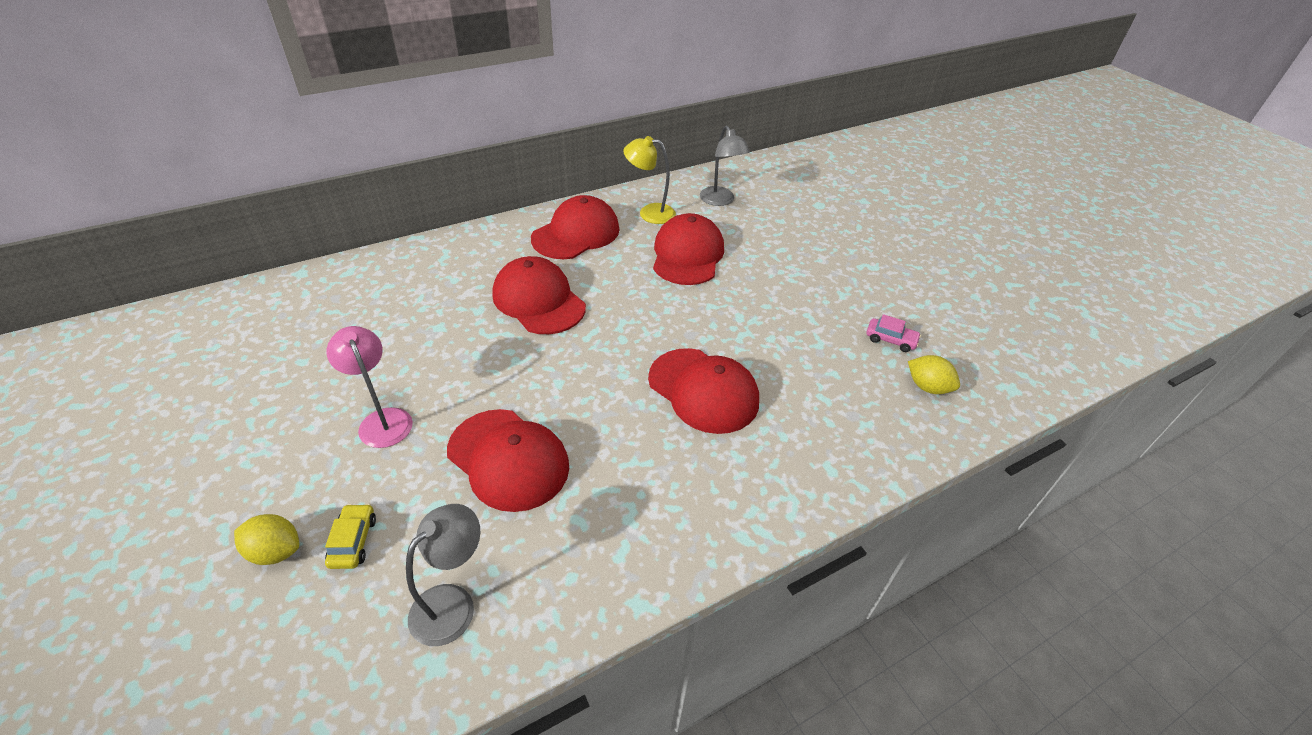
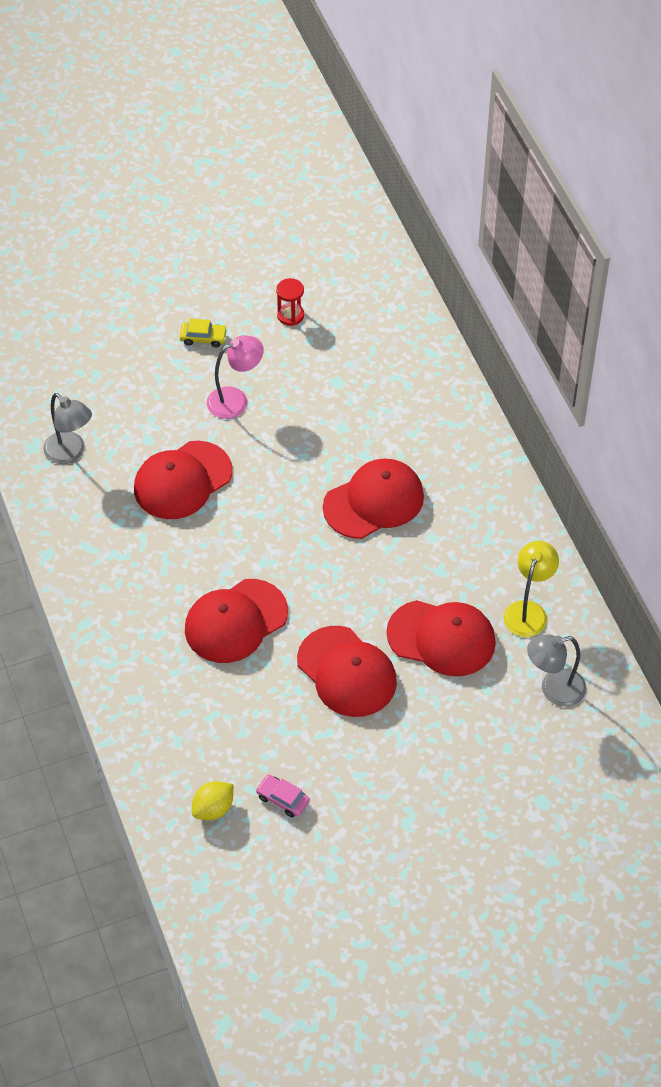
camera: 100 degrees right, 10 degrees up
(254, 380) = (290, 315): none -> red hourglass
(275, 551) = (128, 358): yellow lemon -> none
(353, 541) = (127, 397): yellow car -> yellow car (203, 338)
(576, 234) = (487, 537): red cap -> red cap (346, 672)
(890, 340) = (282, 799): pink car -> pink car turned 90 degrees clockwise

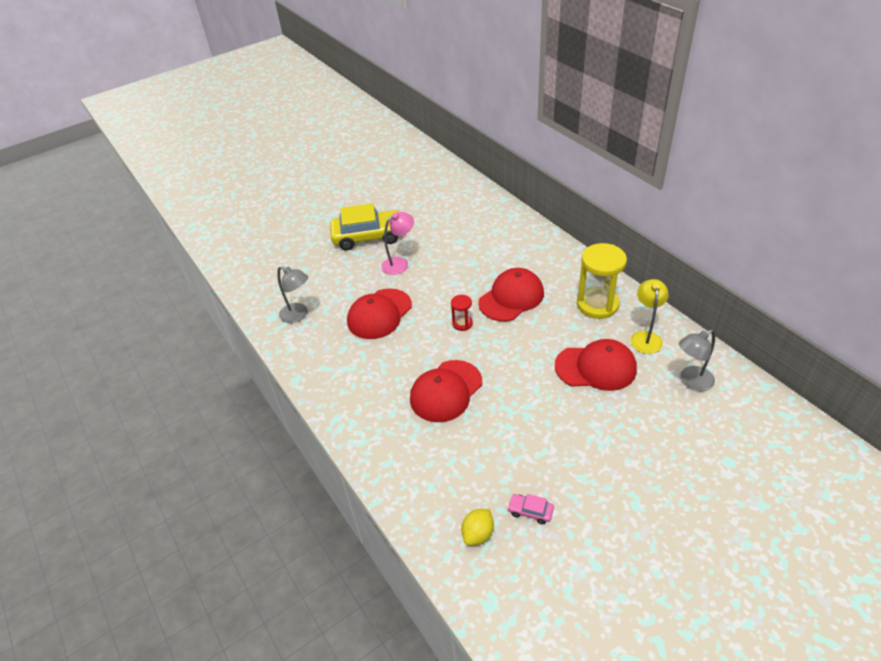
camera: 10 degrees left, 10 degrees down
(203, 338) = (368, 237): yellow car -> yellow car, size x2.47
(290, 315) = (418, 215): red hourglass -> red hourglass (462, 323)
(346, 672) = (539, 405): red cap -> none
(488, 544) = (597, 304): none -> yellow hourglass

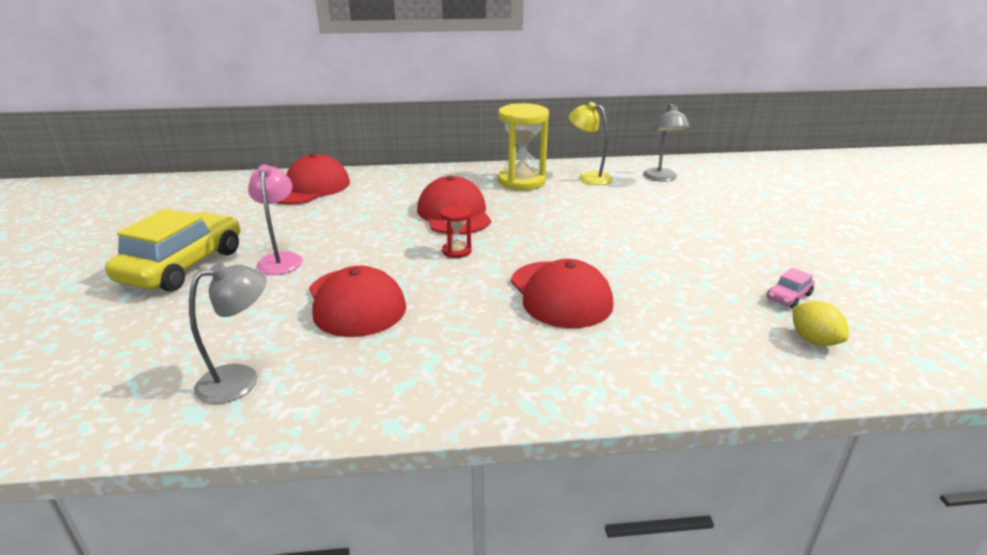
camera: 65 degrees left, 15 degrees down
(596, 367) = (606, 206): red cap -> red cap (309, 188)

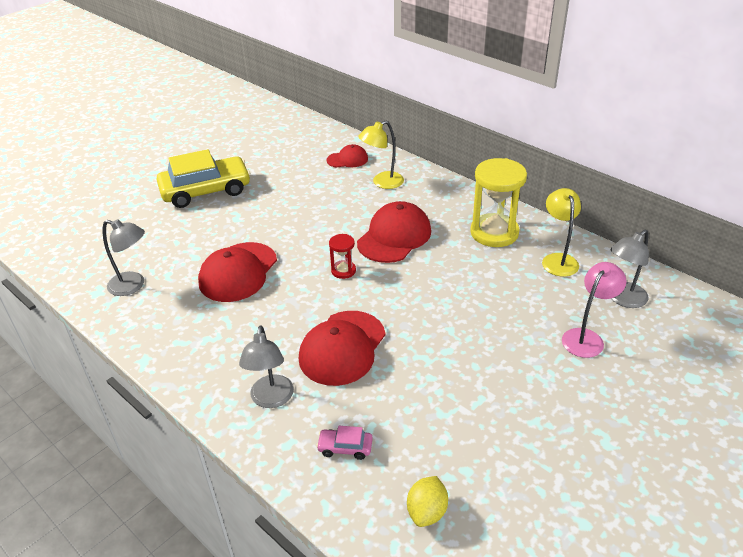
camera: 50 degrees right, 10 degrees up
(281, 259) = (251, 215): pink lamp -> pink lamp (586, 337)
(309, 188) = (347, 159): red cap -> red cap, size x0.56
(374, 189) = (382, 183): none -> yellow lamp
(580, 361) = (271, 399): none -> grey lamp
(788, 296) = (484, 472): pink car -> pink car (345, 447)

